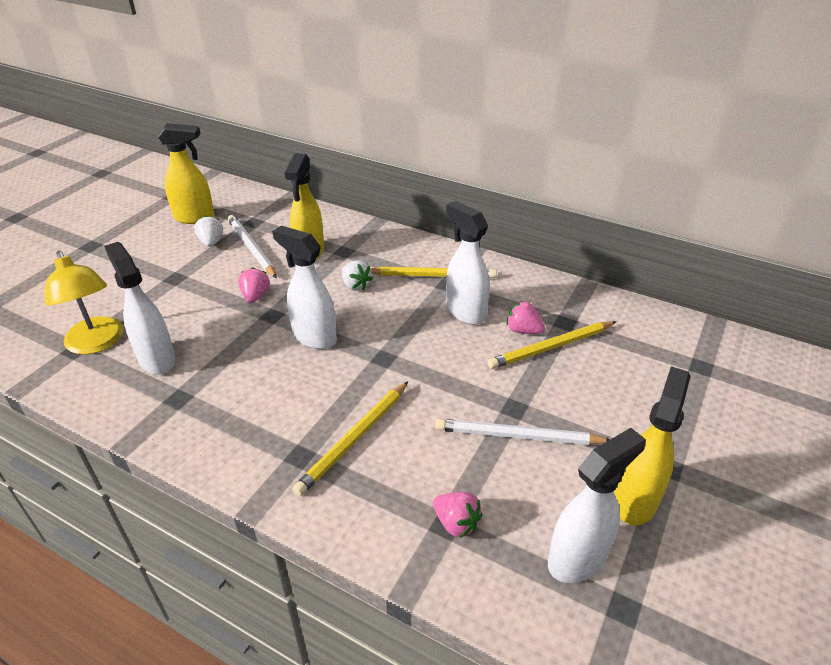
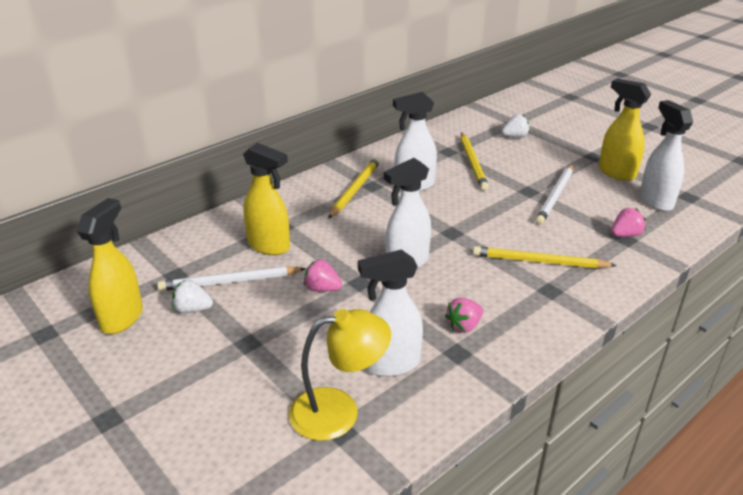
camera: 70 degrees left, 5 degrees down
(354, 439) = (539, 261): yellow pencil -> yellow pencil turned 135 degrees clockwise
(356, 285) = (343, 229): white strawberry -> white strawberry (515, 137)
(523, 330) = (449, 168): pink strawberry -> pink strawberry (464, 326)

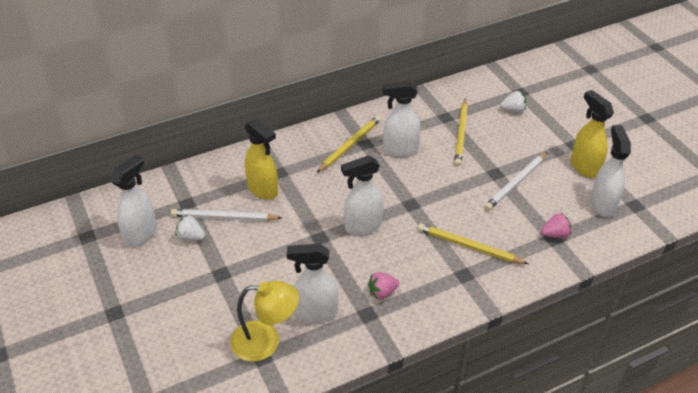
camera: 15 degrees right, 10 degrees up
(122, 318) = (141, 234): yellow spray bottle -> white spray bottle
(322, 289) = (289, 237): pink strawberry -> none

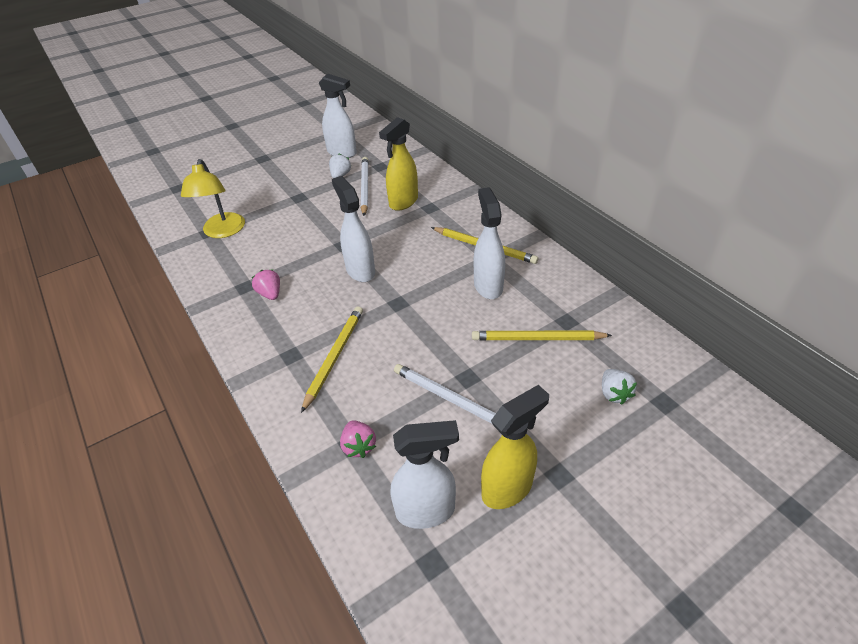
camera: 85 degrees right, 0 degrees up
(315, 313) = (250, 254): white spray bottle -> none

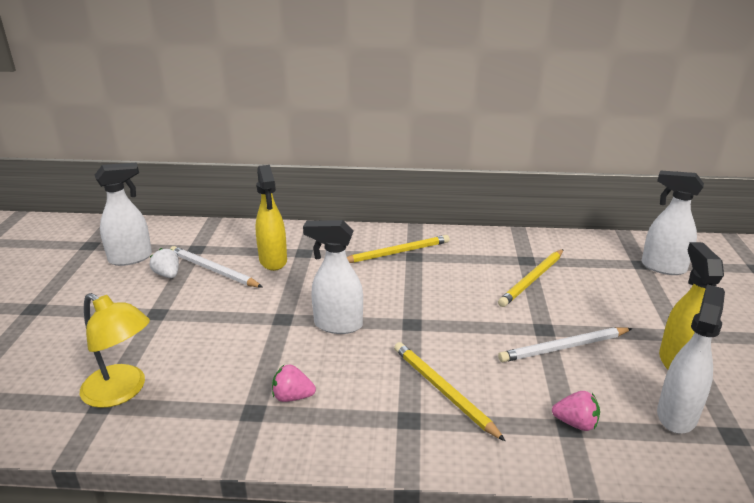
camera: 55 degrees left, 15 degrees down
(488, 286) = (446, 272): white spray bottle -> white spray bottle (662, 267)
(614, 394) = (618, 277): white strawberry -> none

